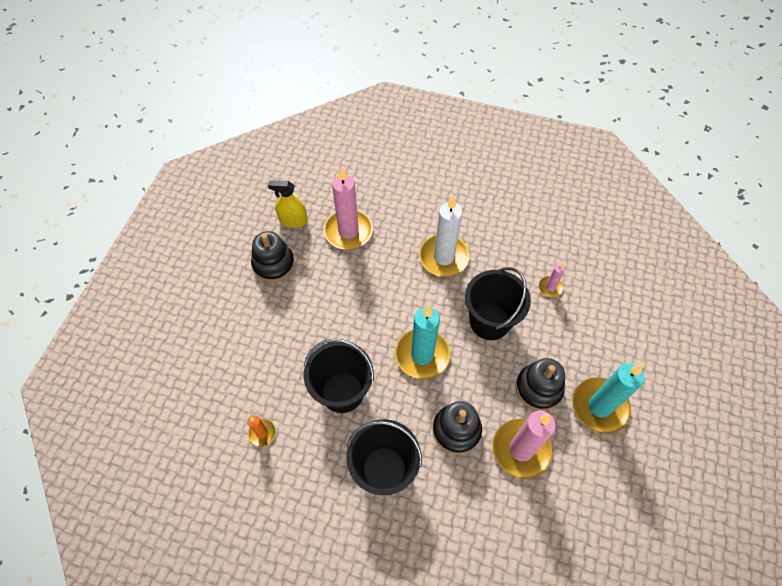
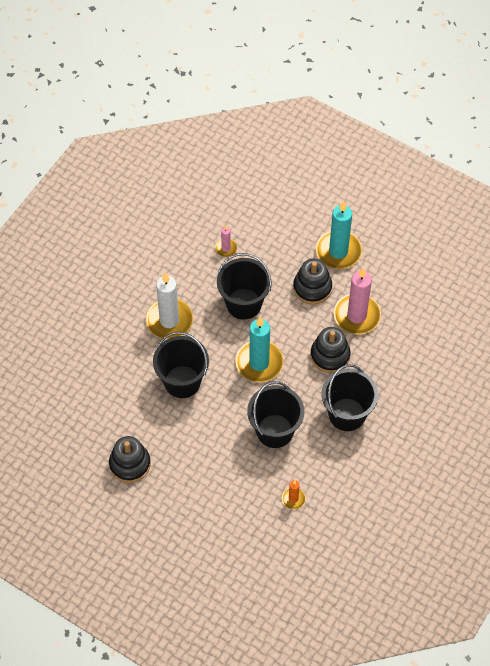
camera: 75 degrees left, 0 degrees up
(293, 220) = (84, 438): yellow spray bottle -> none
(348, 231) = (114, 392): pink candle -> none
(377, 287) = (182, 382): none -> black bucket

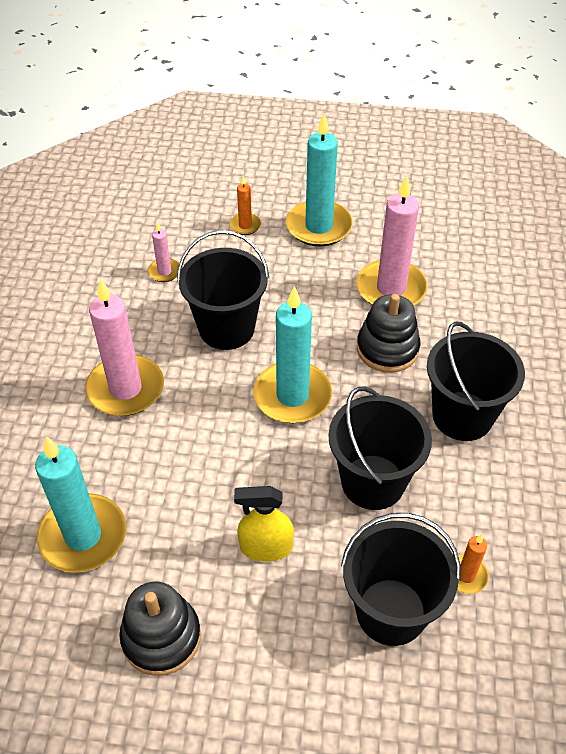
camera: 25 degrees left, 10 degrees down
(113, 397) = (83, 536): none -> turquoise candle
(169, 320) = (125, 389): white candle -> pink candle
(182, 382) = (188, 467): black bucket -> black bucket (391, 611)
(201, 442) = (266, 547): none -> yellow spray bottle
(292, 232) = (245, 225): none -> orange candle
(312, 287) = (310, 277): black stacking toy -> none

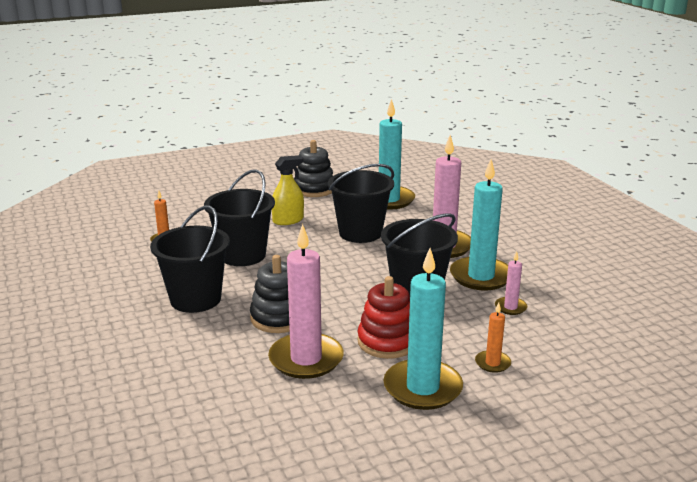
camera: 150 degrees right, 25 degrees down
(292, 396) = (330, 274): turquoise candle -> turquoise candle (481, 276)
(308, 279) = (387, 342): none -> red stacking toy
(391, 611) = (202, 221): black bucket -> black bucket (360, 233)

